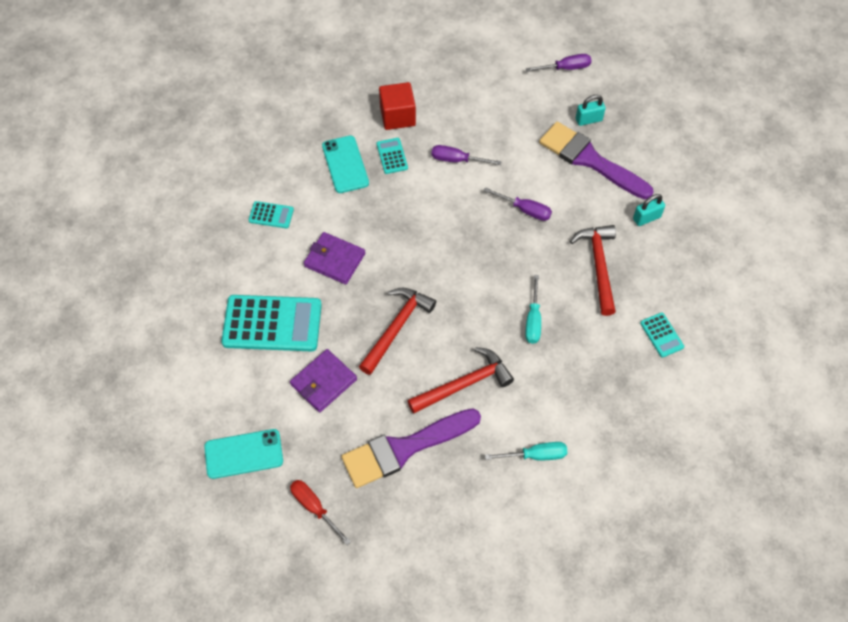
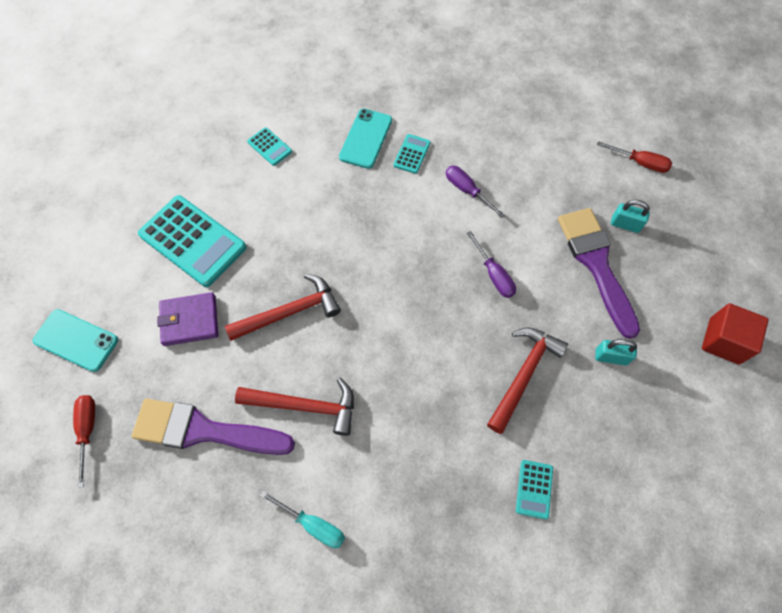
camera: 35 degrees right, 5 degrees up
(334, 260) = (288, 217): purple wallet -> none
(397, 116) = (445, 122): red cube -> red cube (724, 341)
(533, 320) = (417, 387): turquoise screwdriver -> none
(566, 68) = (640, 163): purple screwdriver -> red screwdriver

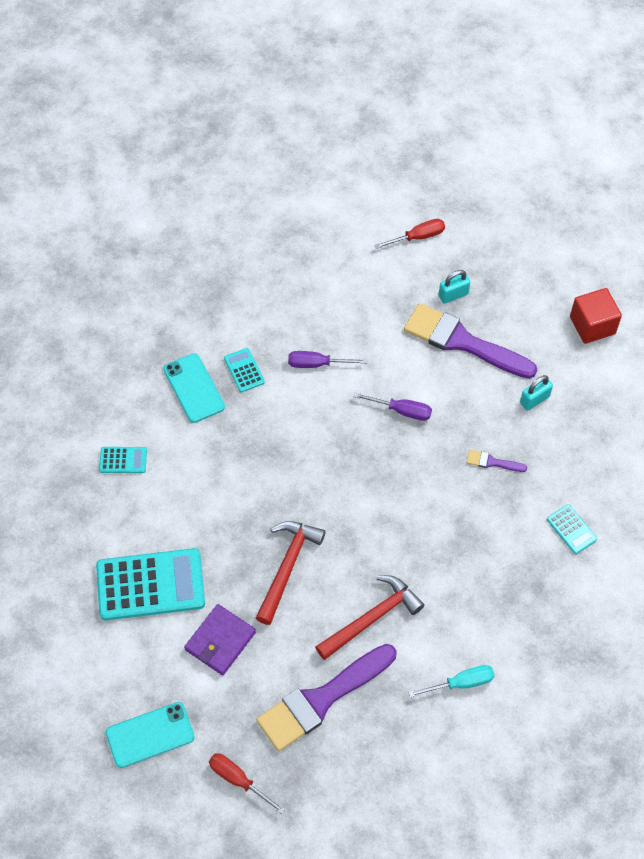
camera: 45 degrees left, 5 degrees down
(524, 374) = (492, 462): red hammer -> purple brush

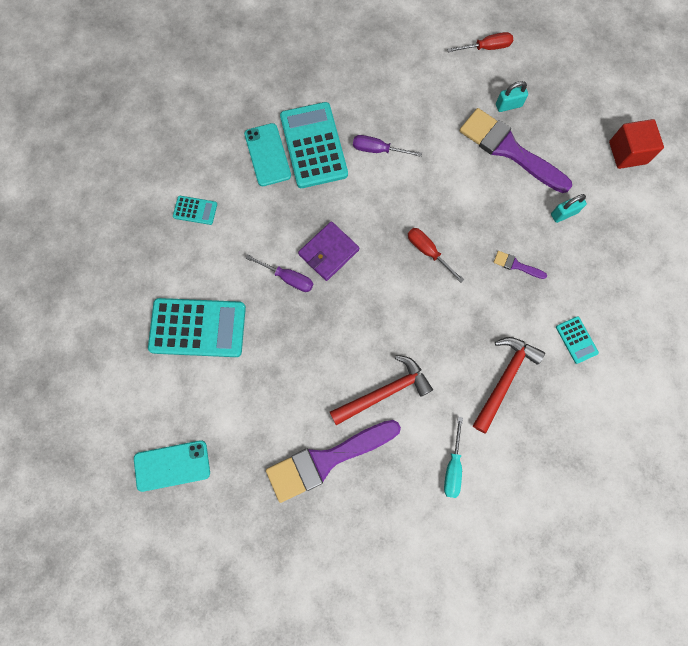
camera: 10 degrees right, 15 degrees up
(220, 641) = (248, 390): purple wallet -> purple wallet (328, 252)
(238, 780) = (240, 521): red screwdriver -> red screwdriver (428, 252)
(244, 370) = (313, 145): turquoise calculator -> turquoise calculator, size x2.17
(287, 567) = (319, 332): red hammer -> red hammer (504, 379)
(402, 411) = (444, 204): purple screwdriver -> purple screwdriver (288, 278)
(461, 683) = (453, 467): turquoise screwdriver -> turquoise screwdriver turned 105 degrees clockwise

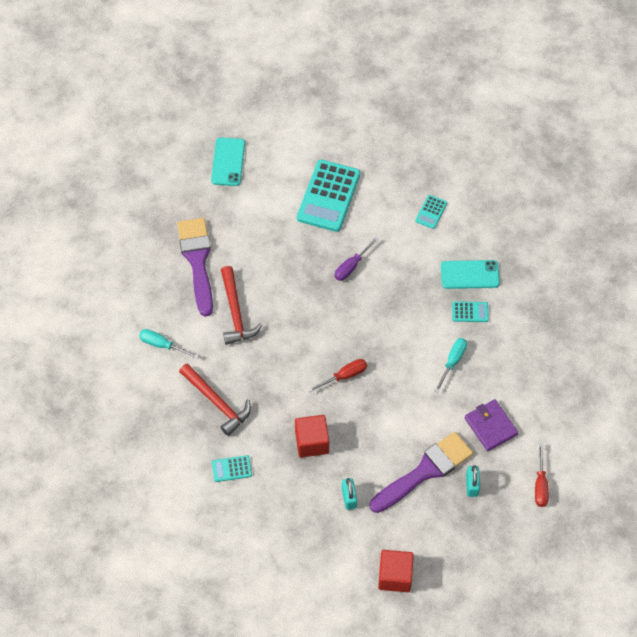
camera: 105 degrees right, 15 degrees down
(313, 145) = (470, 312): turquoise calculator -> turquoise calculator, size x0.46
(328, 252) = (366, 301): purple wallet -> purple wallet (490, 426)
(378, 150) = (452, 362): purple screwdriver -> turquoise screwdriver
(516, 265) = (312, 442): purple brush -> red cube

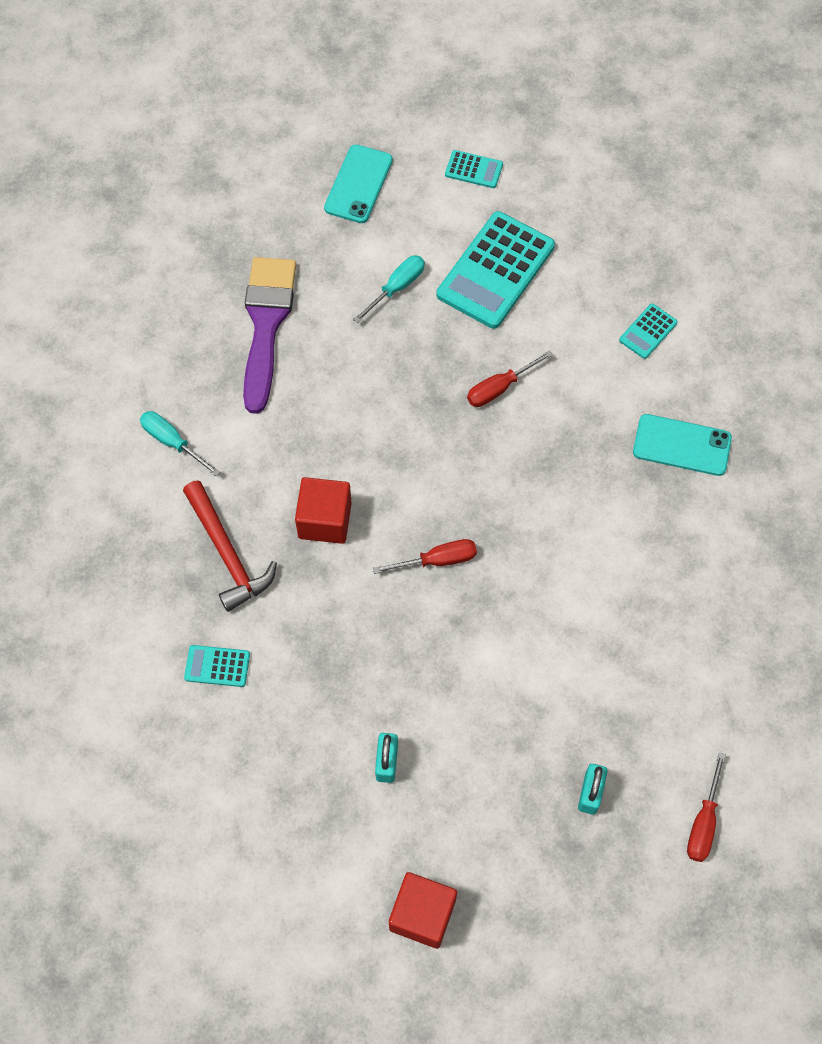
camera: 15 degrees right, 5 degrees up
(235, 313) = (299, 418): red hammer -> none
(312, 442) = (355, 655): red cube -> red cube (325, 520)
(351, 266) = (499, 388): purple screwdriver -> red screwdriver
(425, 471) = (521, 749): purple brush -> none
(452, 362) = (616, 579): turquoise screwdriver -> turquoise screwdriver (397, 287)
(470, 312) = (665, 505): turquoise calculator -> turquoise calculator (474, 170)
(490, 426) = (648, 702): purple wallet -> none

